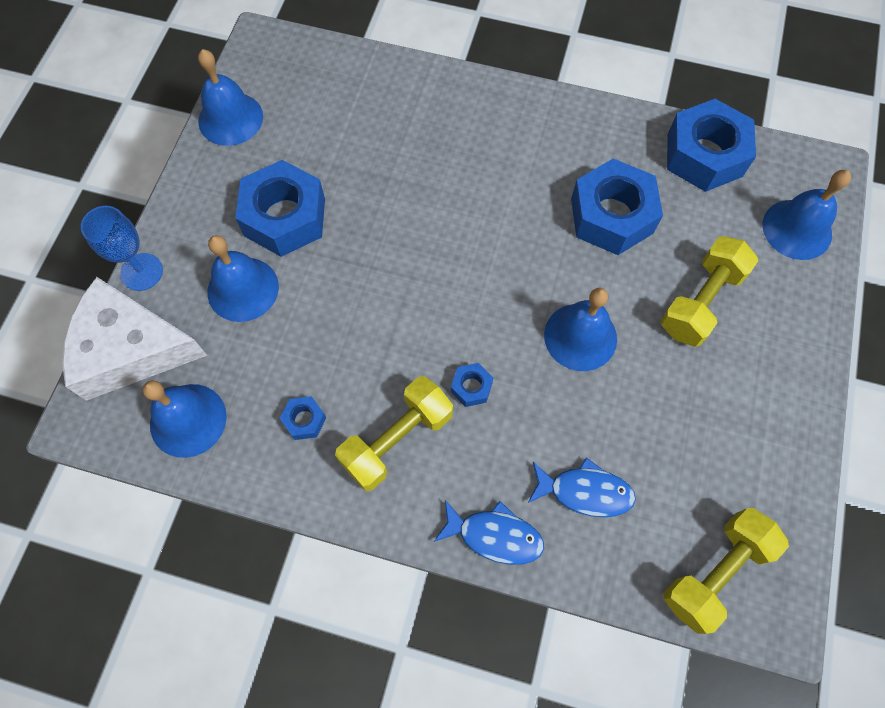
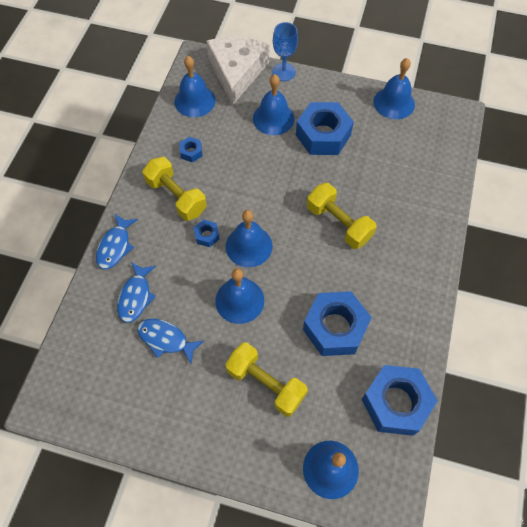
camera: 90 degrees right, 5 degrees down
(488, 325) = (249, 246): none -> blue bell
(651, 439) = (166, 339): none -> blue fish
(715, 572) = (77, 369): yellow dumbbell -> yellow dumbbell (338, 223)

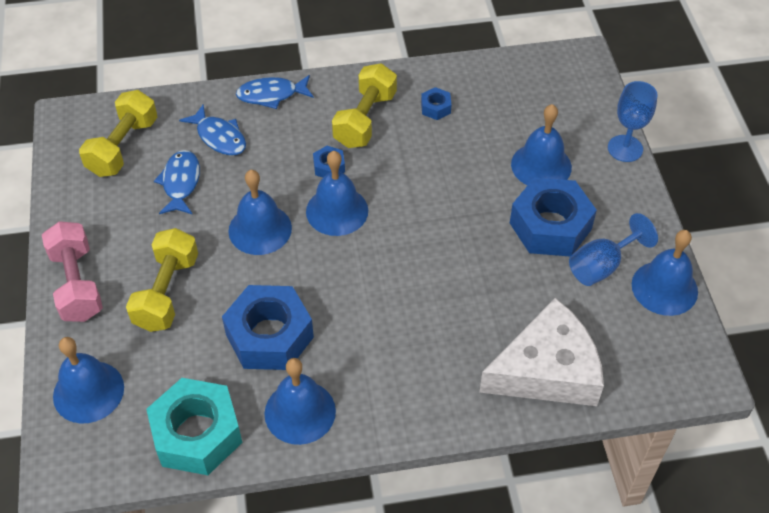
camera: 65 degrees right, 10 degrees down
(136, 296) = (219, 137): blue fish -> blue fish turned 120 degrees counterclockwise
(194, 101) = (513, 81): blue bell -> blue bell (300, 412)
(226, 448) = (77, 284): none -> pink dumbbell
(237, 72) = (587, 103): white cheese -> white cheese (547, 370)
(338, 223) = (421, 290): yellow dumbbell -> yellow dumbbell (123, 147)
(365, 124) = (602, 266): none -> blue goblet
(396, 403) = (197, 434): blue nut -> turquoise nut

